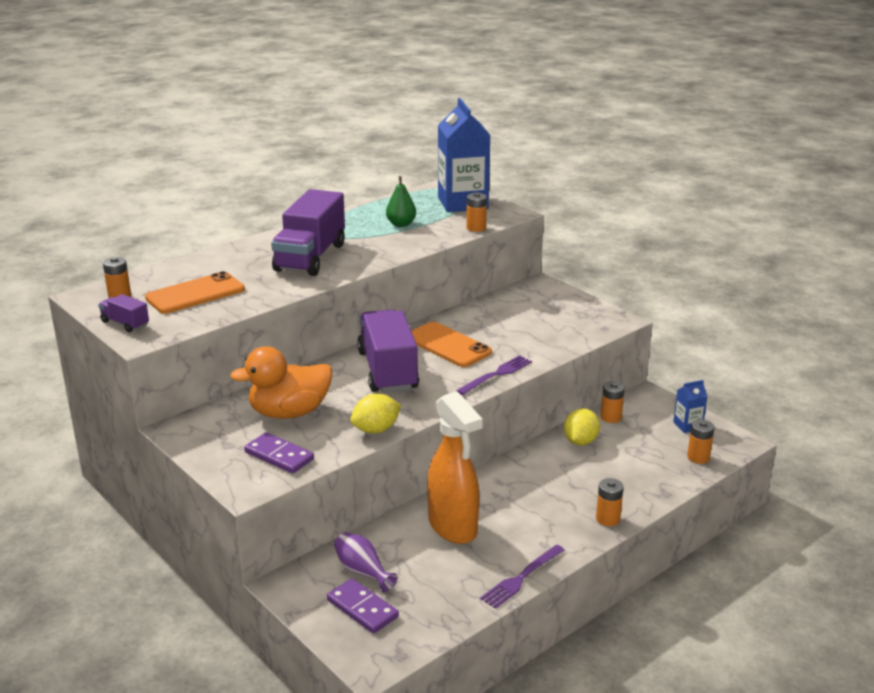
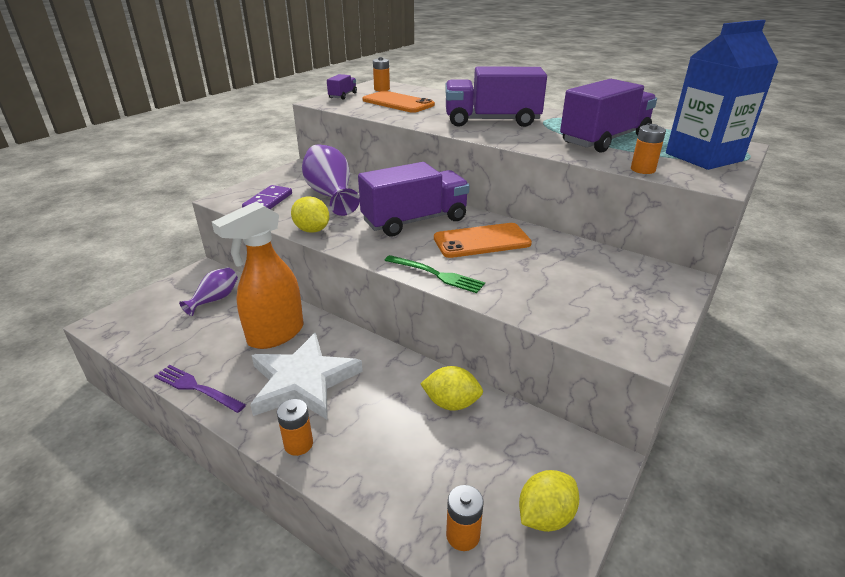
camera: 75 degrees right, 5 degrees up
(289, 412) = (331, 195): orange duck -> purple vase
(362, 608) = (169, 307): purple domino -> none
(401, 224) = (604, 140): green pear -> purple truck
(447, 345) = (482, 241): orange phone -> orange phone turned 45 degrees clockwise
(496, 374) = (437, 275): purple fork -> green fork
(532, 513) = (303, 381): none -> white star
(611, 417) = (519, 425): orange battery -> none
(687, 425) = (545, 516): blue carton -> yellow lemon

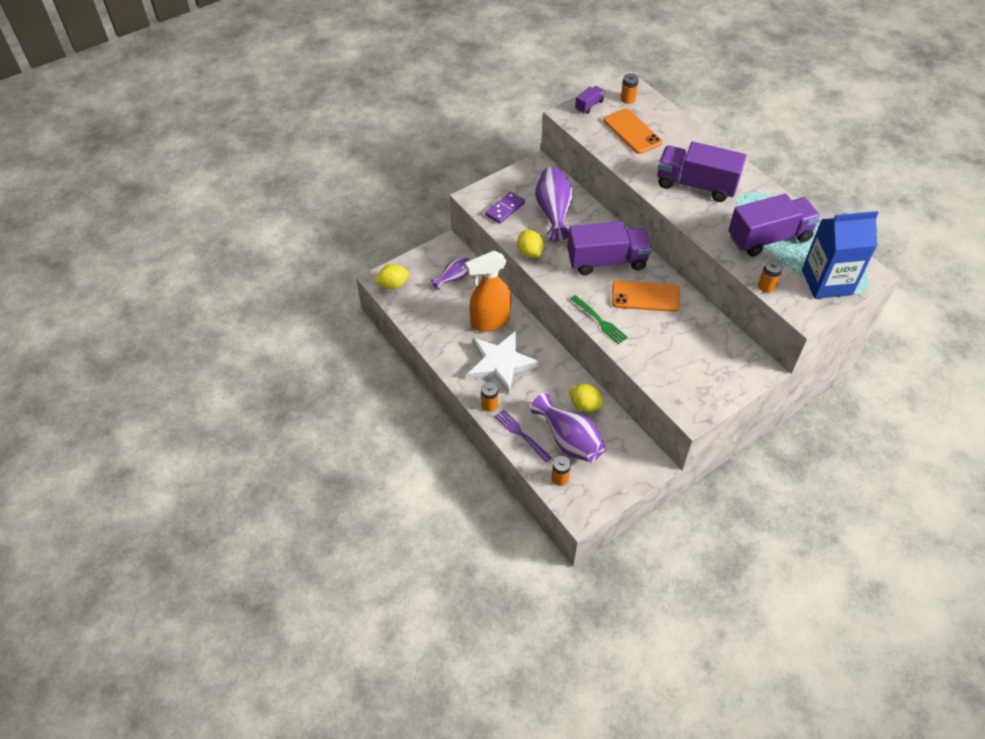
camera: 20 degrees right, 20 degrees up
(196, 388) = (437, 350): purple fork -> purple fork (520, 434)
(449, 462) = (569, 440): none -> purple vase
(545, 516) = (606, 482): yellow lemon -> yellow lemon (393, 284)

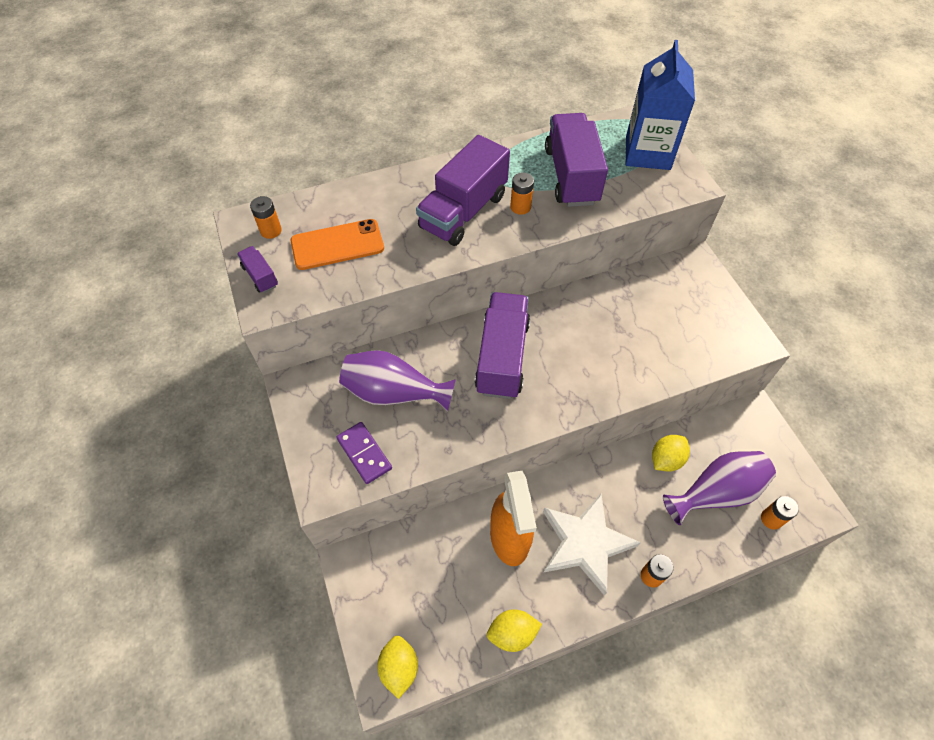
camera: 75 degrees left, 5 degrees up
(454, 278) = (414, 568): purple vase -> none
(520, 434) = (702, 548): purple fork -> none
(530, 252) = (460, 443): yellow lemon -> yellow lemon (512, 633)
(600, 321) = (602, 394): green fork -> none
(645, 296) = (571, 334): orange phone -> none
(766, 286) = (645, 202): orange battery -> orange battery (520, 207)

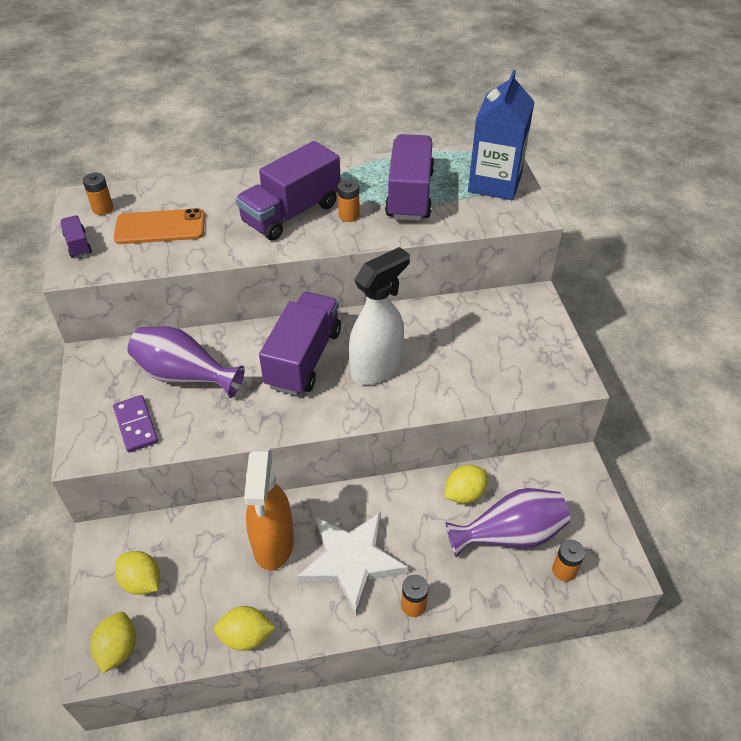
camera: 10 degrees right, 10 degrees down
(400, 597) = (142, 582): none -> yellow lemon
(574, 357) = (377, 368): none -> white spray bottle

